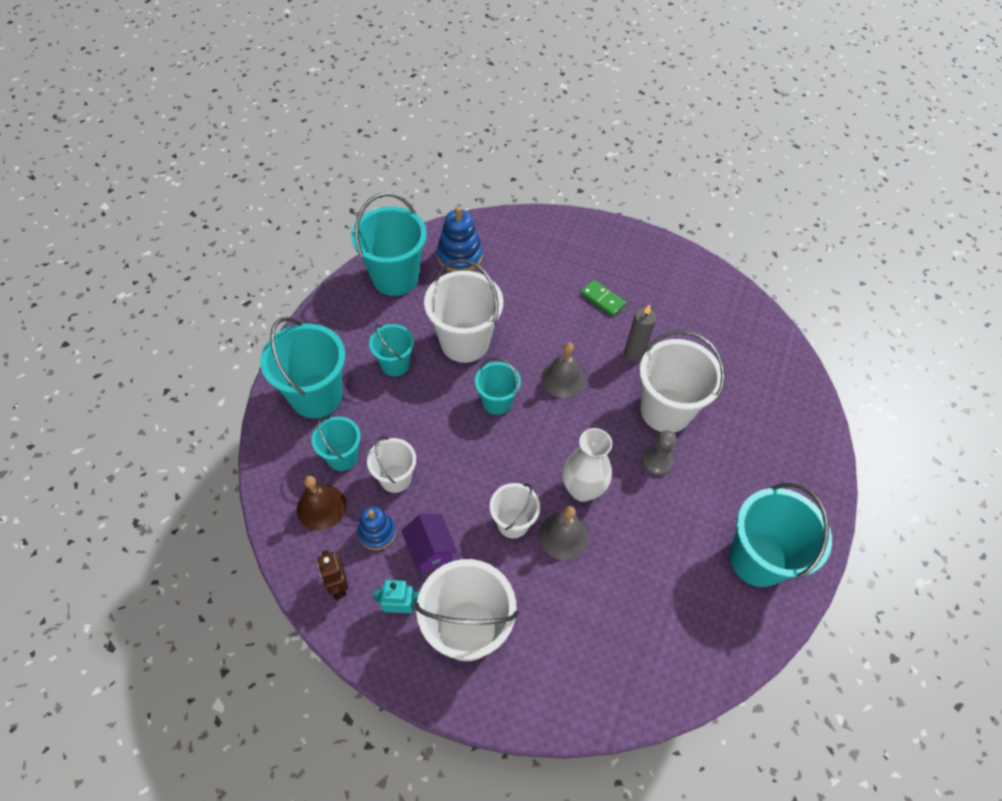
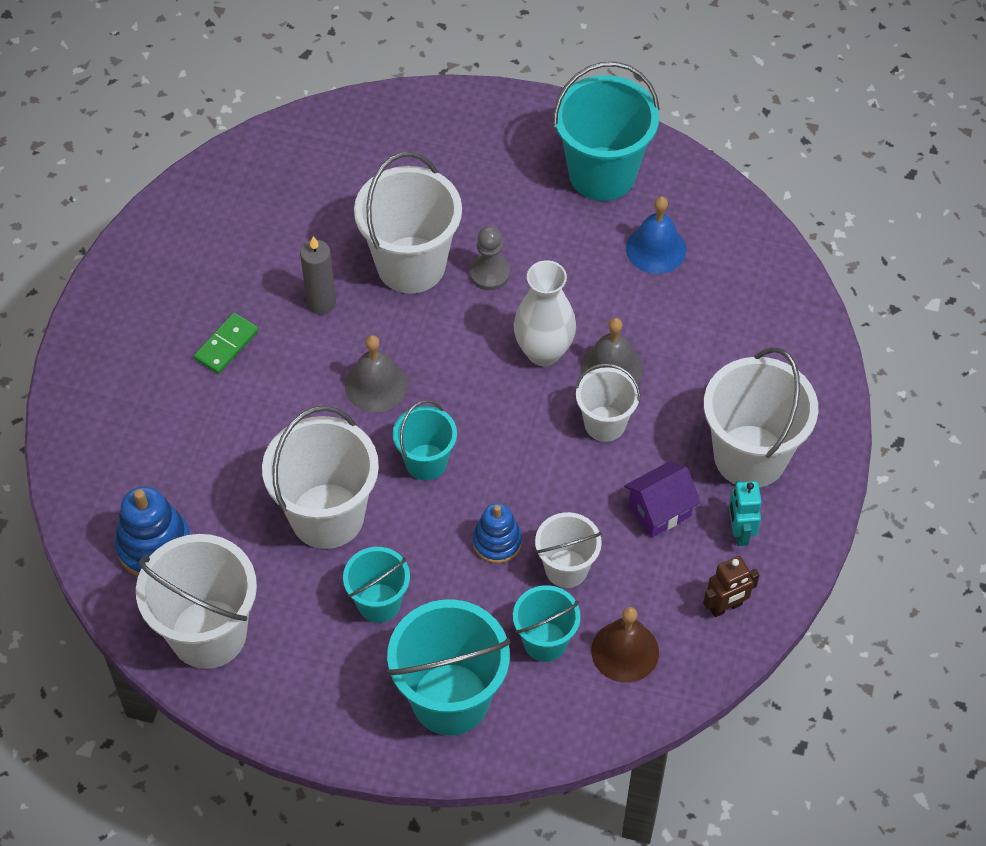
camera: 95 degrees left, 0 degrees up
(377, 532) = (648, 576): blue stacking toy -> blue stacking toy (497, 542)
(395, 277) = (208, 633): turquoise bucket -> white bucket
(679, 590) = (656, 249): none -> blue bell

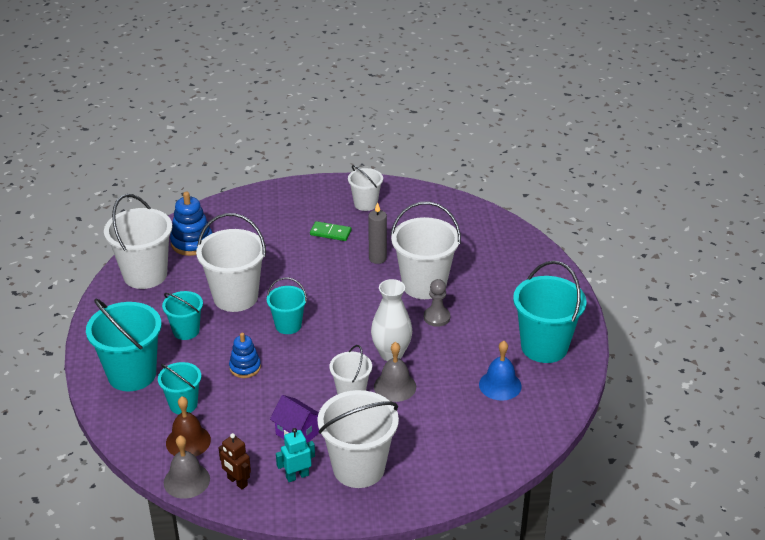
camera: 70 degrees right, 20 degrees down
(376, 385) = (332, 293): grey bell -> grey bell (186, 480)
(566, 568) = (238, 401): white bucket -> white bucket (365, 204)

